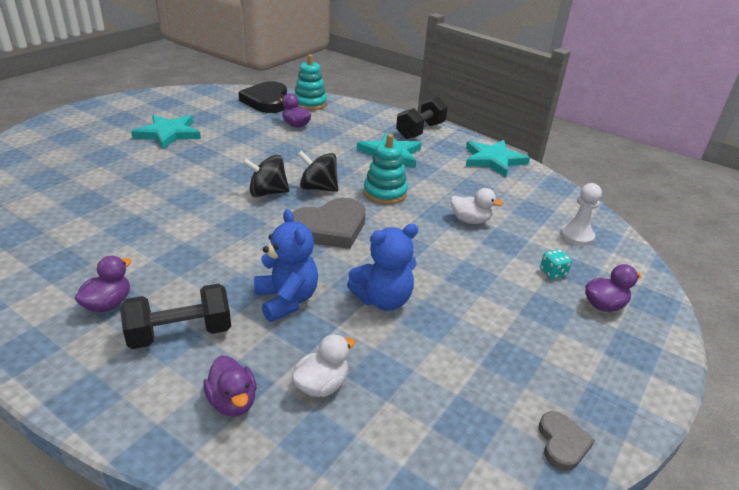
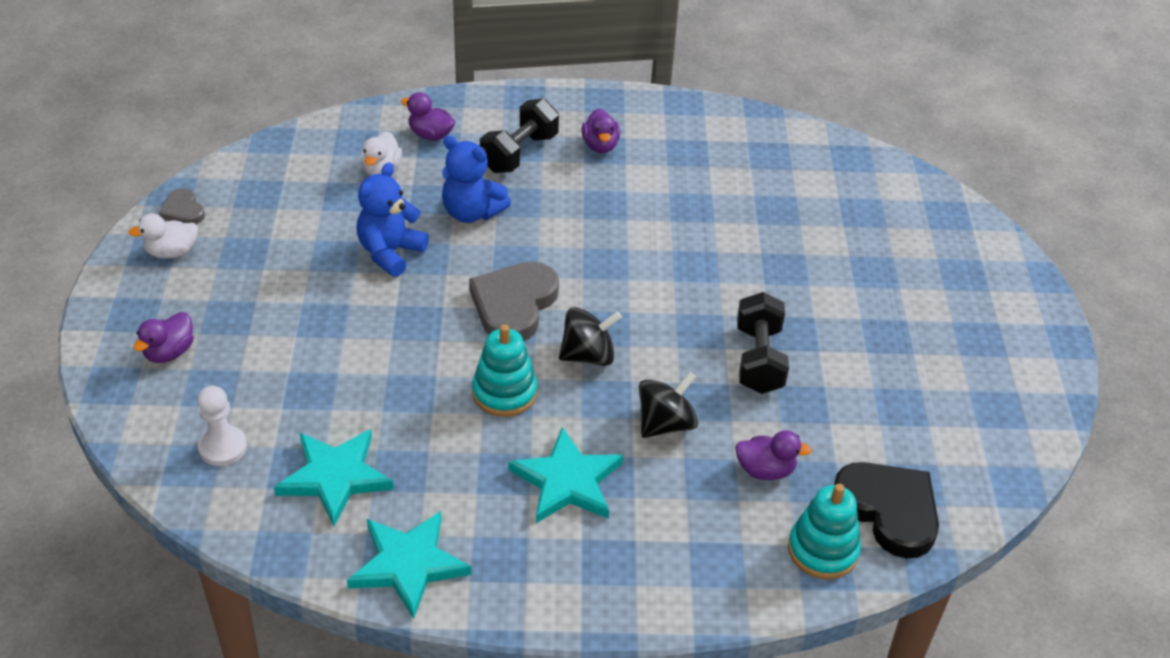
camera: 145 degrees right, 10 degrees up
(168, 134) = (878, 345): turquoise star -> turquoise star (335, 477)
(267, 193) = (633, 316): black spinning top -> black spinning top (665, 424)
(420, 131) = (577, 581): black dumbbell -> black dumbbell (759, 359)
(470, 220) = (369, 402): white duck -> white duck (171, 252)
(553, 273) = (236, 369): turquoise dice -> none

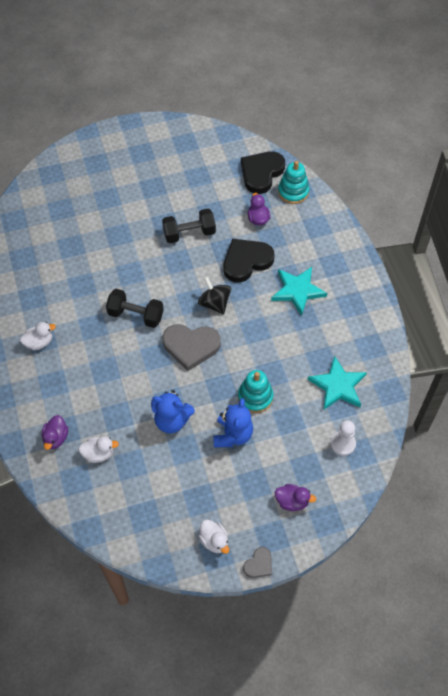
camera: 105 degrees left, 15 degrees up
(183, 211) = (175, 553): grey heart -> grey heart (259, 564)
(408, 564) = (371, 338): turquoise star -> none
(471, 212) = (123, 390): blue teddy bear -> blue teddy bear (233, 435)
(504, 392) = (254, 332): turquoise stacking toy -> turquoise stacking toy (255, 397)
(519, 153) = (59, 383): black dumbbell -> black dumbbell (136, 315)
(600, 145) = (39, 342): purple duck -> white duck
(665, 424) = (246, 261): black spinning top -> black heart

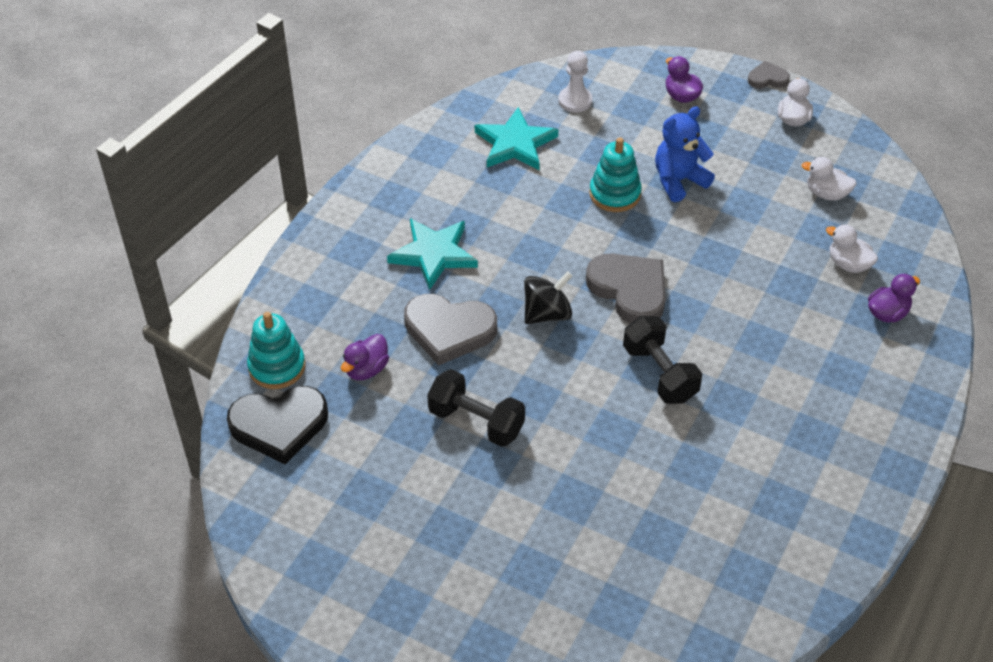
camera: 135 degrees left, 10 degrees down
(39, 342) = (820, 434): white duck -> white duck (826, 194)
(172, 420) = (732, 237): blue teddy bear -> none
(214, 303) = (547, 313): black spinning top -> black spinning top turned 135 degrees counterclockwise
(246, 261) = (449, 330): black heart -> grey heart

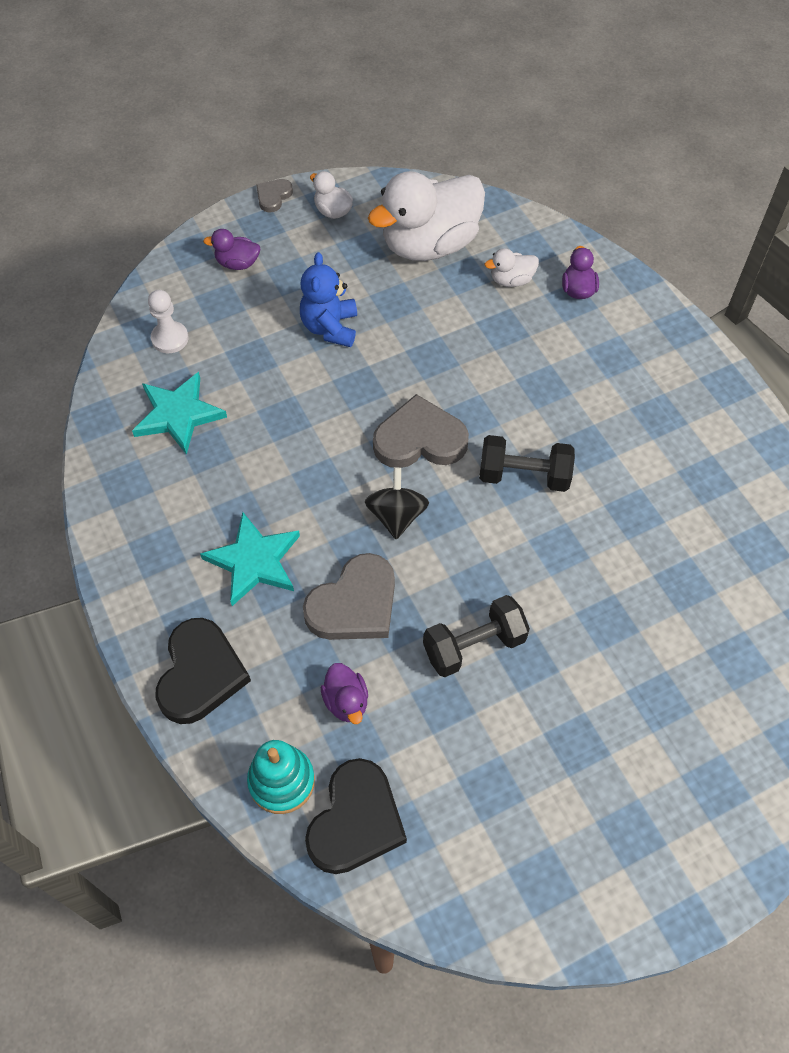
camera: 55 degrees left, 10 degrees up
(321, 277) = (200, 674): none -> black heart
(615, 194) = (305, 380): turquoise stacking toy -> none
(826, 194) = (429, 244): white duck -> white duck, size x2.34

